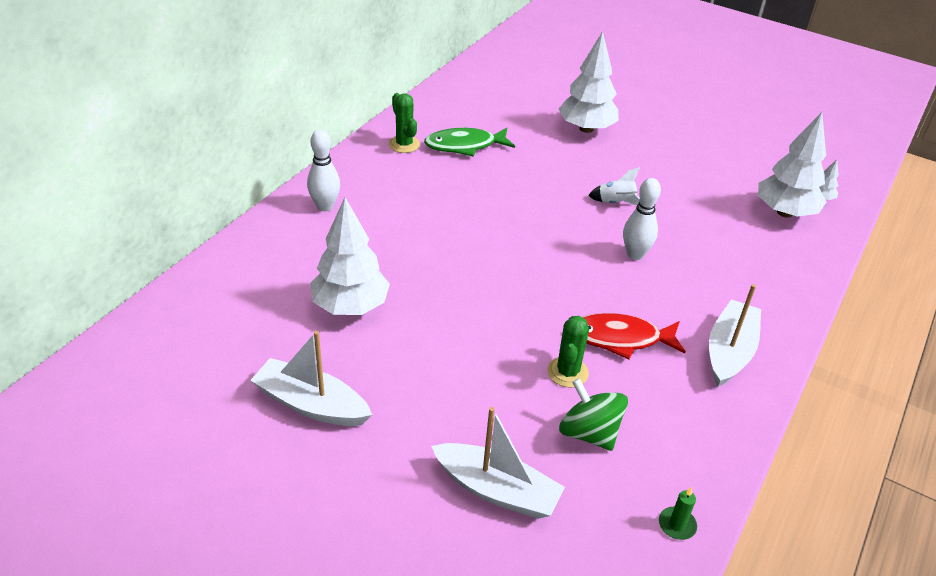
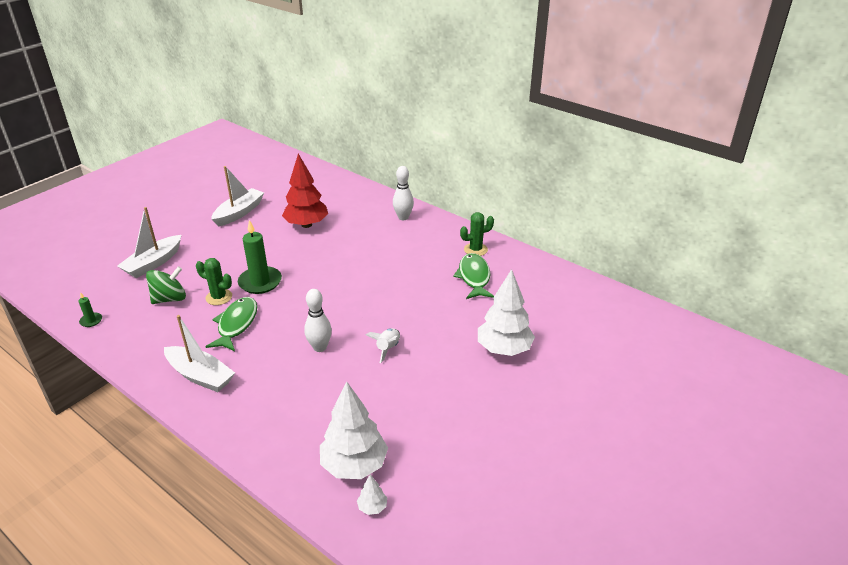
camera: 100 degrees right, 5 degrees down
(350, 306) = (306, 225): white tree -> red tree
(519, 333) = (260, 282): none -> green candle
(620, 339) = (236, 324): red fish -> green fish

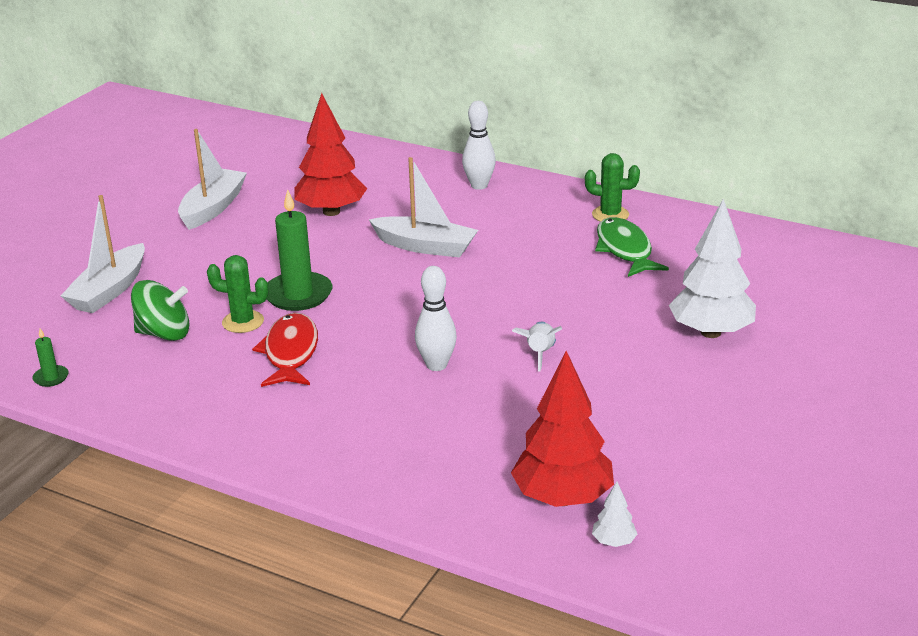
camera: 10 degrees left, 5 degrees down
(169, 299) = (164, 333): green spinning top -> green spinning top turned 45 degrees clockwise
(200, 376) = (270, 424): white boat -> white boat (425, 246)
(236, 324) = (290, 353): green fish -> red fish
(354, 465) = (562, 498): white tree -> red tree
(475, 249) = (610, 215): green cactus -> green cactus turned 45 degrees clockwise

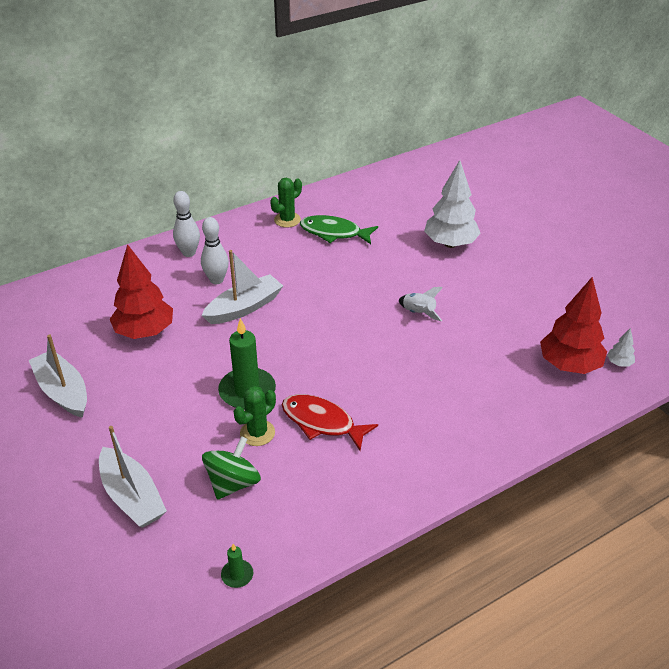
camera: 60 degrees left, 10 degrees up
(436, 365) = (395, 360): white bowling pin -> white bowling pin (216, 280)

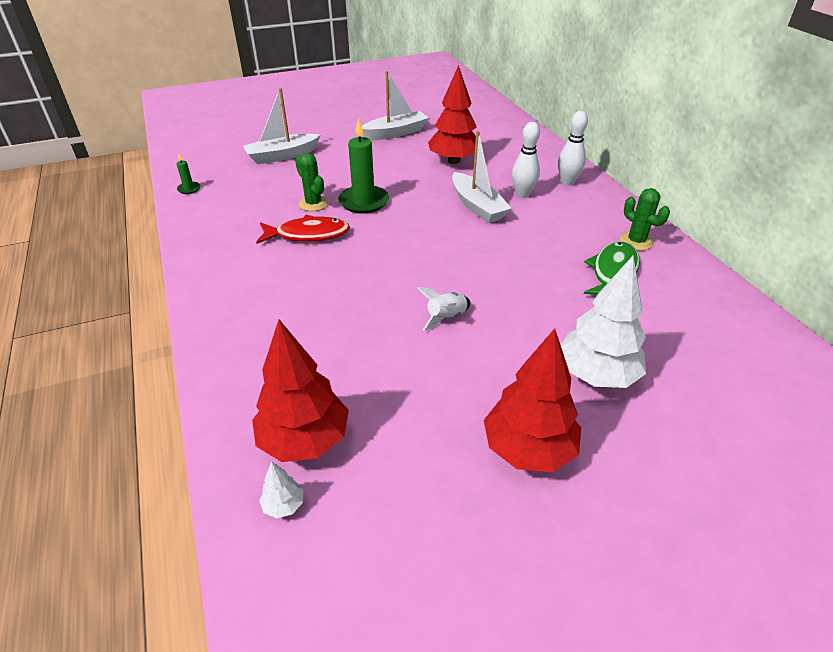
camera: 100 degrees right, 0 degrees up
(233, 483) = (269, 191): green spinning top -> none
(322, 422) = (308, 235): red fish -> red fish turned 45 degrees clockwise
(524, 270) = (528, 449): none -> red tree

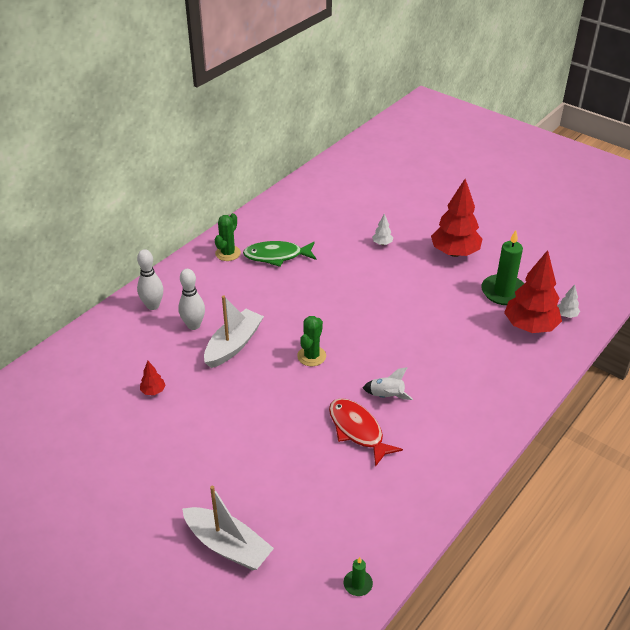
camera: 120 degrees left, 0 degrees up
(313, 204) = (307, 456): green cactus -> green cactus (311, 356)
(364, 202) = (278, 421): green candle -> green candle (503, 292)
(395, 133) = (106, 468): white boat -> none
(446, 317) = (388, 312): white rocket -> white rocket (387, 396)
(454, 161) = (153, 391): red tree -> red tree, size x0.42
(596, 375) = (382, 243): white tree -> white tree, size x0.42

